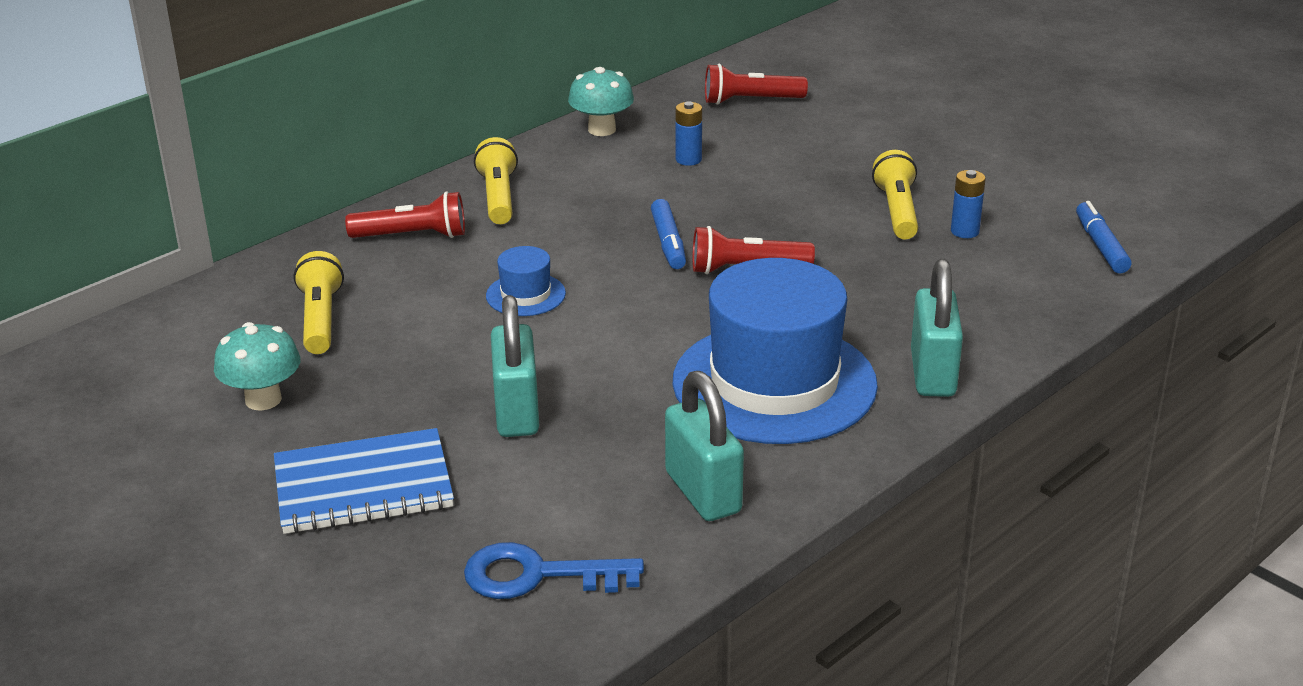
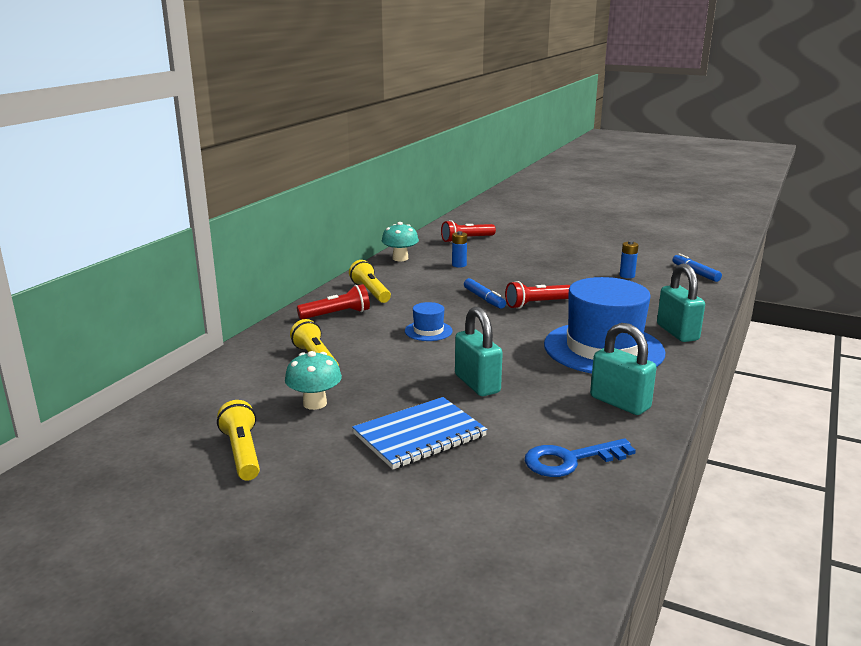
camera: 20 degrees left, 10 degrees down
(897, 211) = (586, 272): yellow flashlight -> yellow flashlight (242, 453)

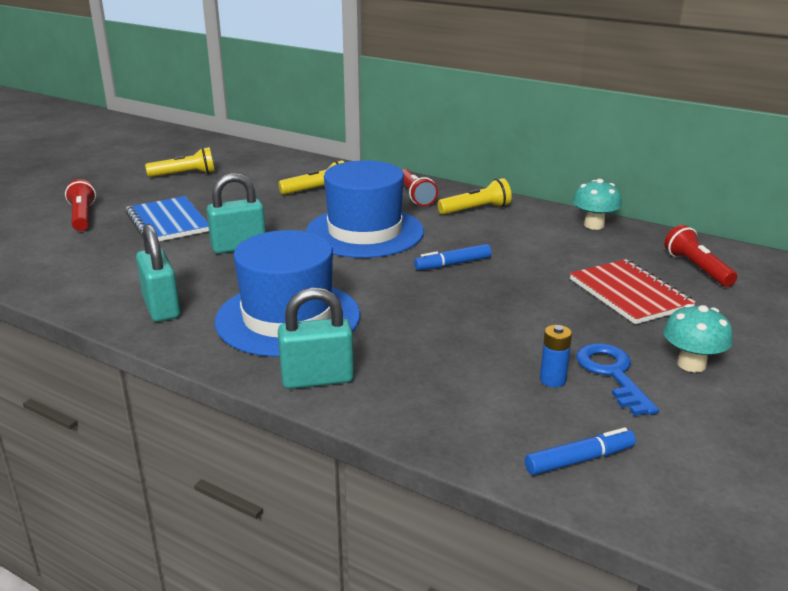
camera: 95 degrees right, 5 degrees up
(315, 403) = (239, 191): turquoise mushroom -> turquoise mushroom (691, 364)
(428, 331) = (364, 232): blue hat -> blue hat, size x2.36
(459, 265) = (577, 257): blue battery -> none
(510, 255) = (629, 294): none -> red notebook
(537, 304) = (433, 293): red flashlight -> red flashlight (82, 217)
(570, 460) = (87, 272): blue key -> blue key (612, 374)
(620, 403) = (161, 308): turquoise padlock -> turquoise padlock turned 75 degrees counterclockwise

